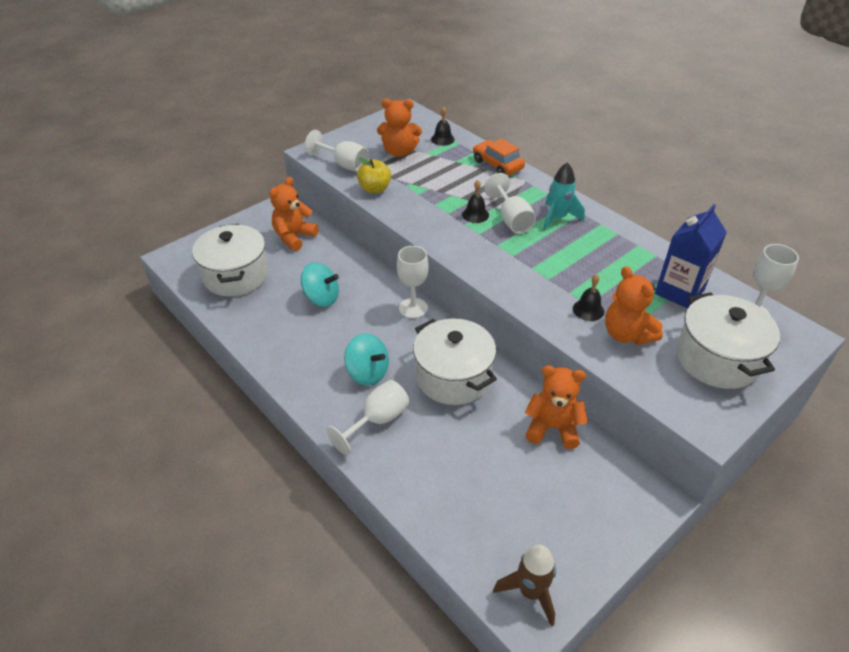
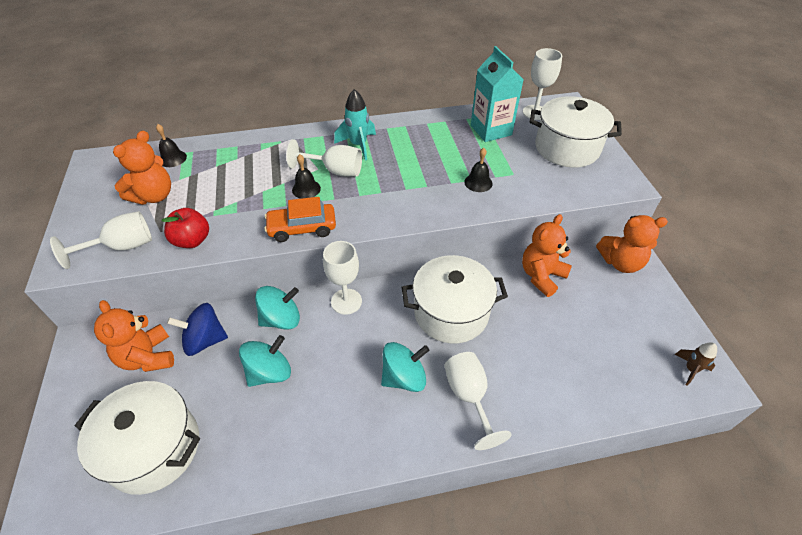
camera: 60 degrees left, 5 degrees up
(324, 254) = (205, 340): none -> blue spinning top
(369, 281) = (281, 319): none -> turquoise spinning top
(374, 189) = (192, 241): yellow apple -> red apple
(497, 165) = (252, 144): orange car -> orange car (302, 228)
(530, 592) = (690, 369): brown rocket -> brown rocket, size x0.64
(627, 334) = (517, 176): orange teddy bear -> orange teddy bear (620, 262)
(679, 291) = (491, 130): blue carton -> turquoise carton

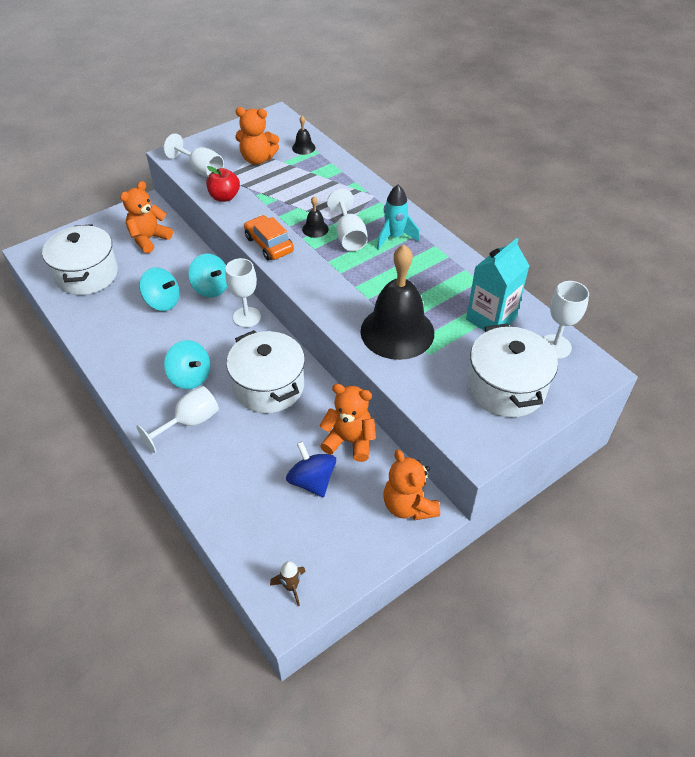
camera: 65 degrees right, 0 degrees up
(205, 340) = (174, 258): blue spinning top -> blue spinning top (312, 481)
(478, 182) = (397, 331): black bell -> black bell, size x2.47

